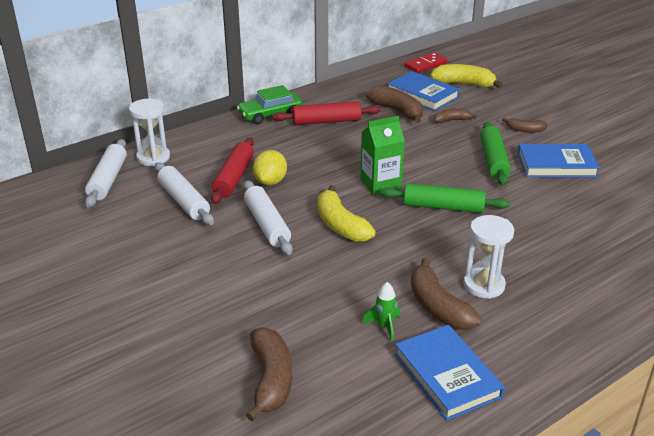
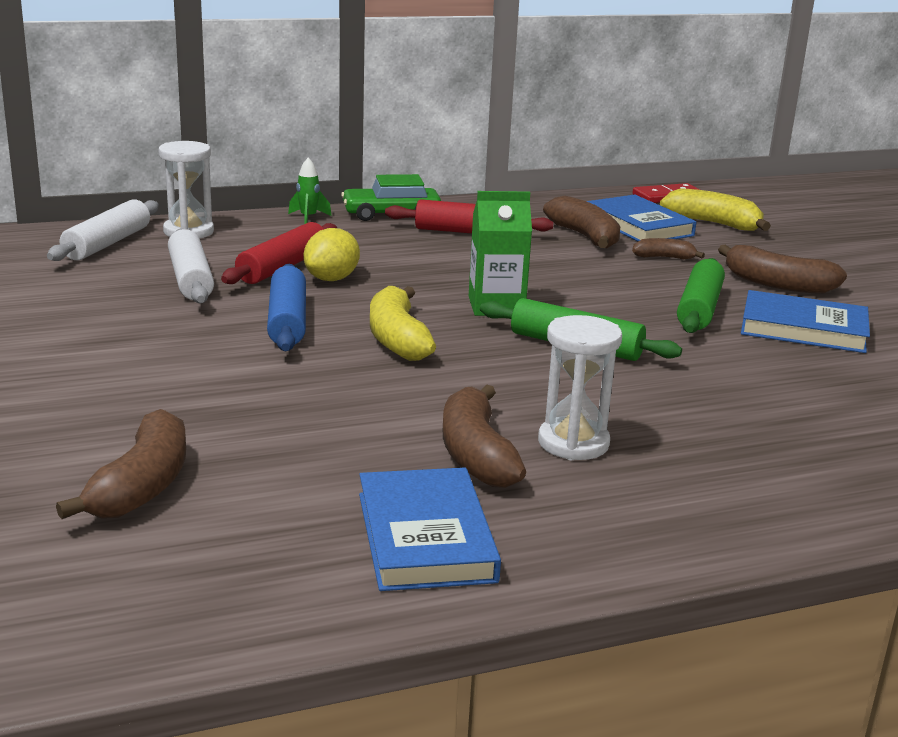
camera: 15 degrees right, 10 degrees down
(267, 224) = (288, 321): white rolling pin -> blue rolling pin
(384, 327) = (370, 460): green rocket -> green rocket (308, 218)
(525, 130) = (777, 284): brown banana -> brown banana, size x1.76

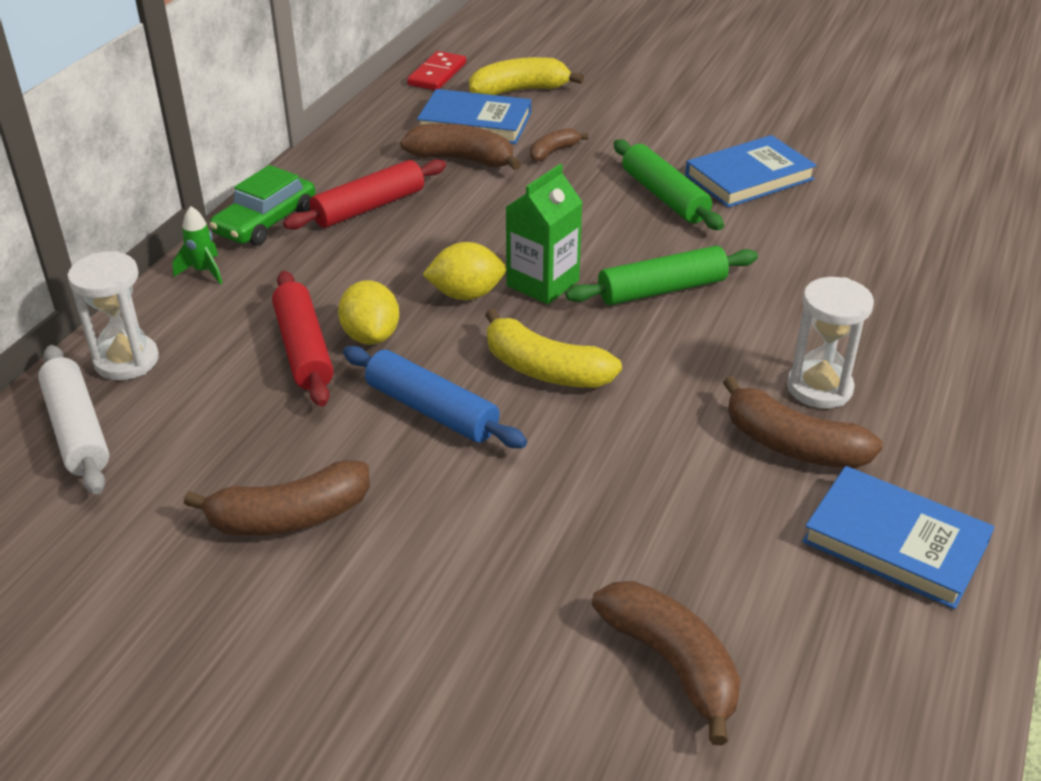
camera: 45 degrees left, 15 degrees up
(191, 279) = (255, 419): white rolling pin -> none
(432, 289) = (466, 294): none -> yellow lemon
(777, 284) = (664, 138): brown banana -> brown banana (290, 517)

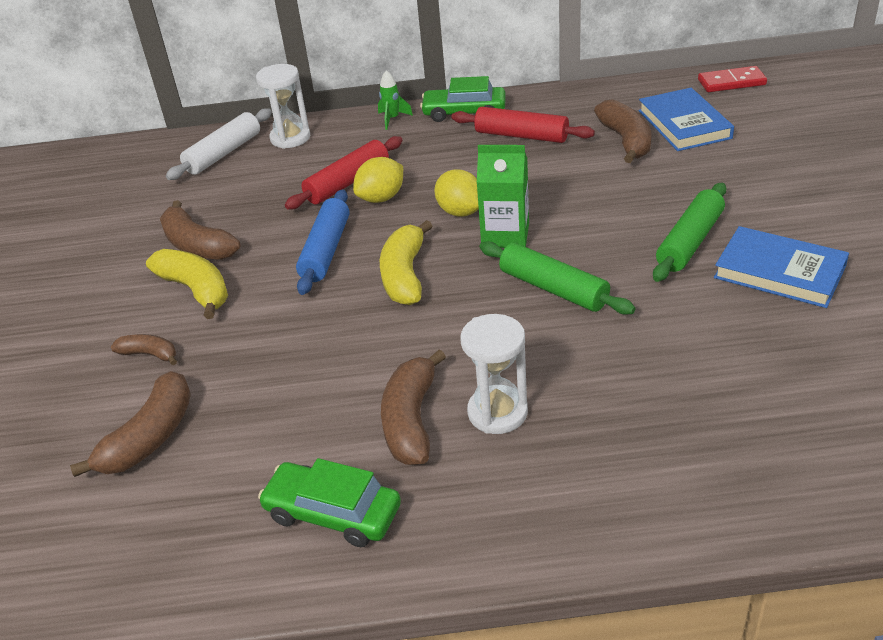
camera: 65 degrees right, 0 degrees up
(519, 90) = (760, 120): yellow banana -> yellow banana (196, 290)
(553, 152) = (688, 170): brown banana -> brown banana (149, 354)
(895, 542) = (333, 513): blue book -> green car

